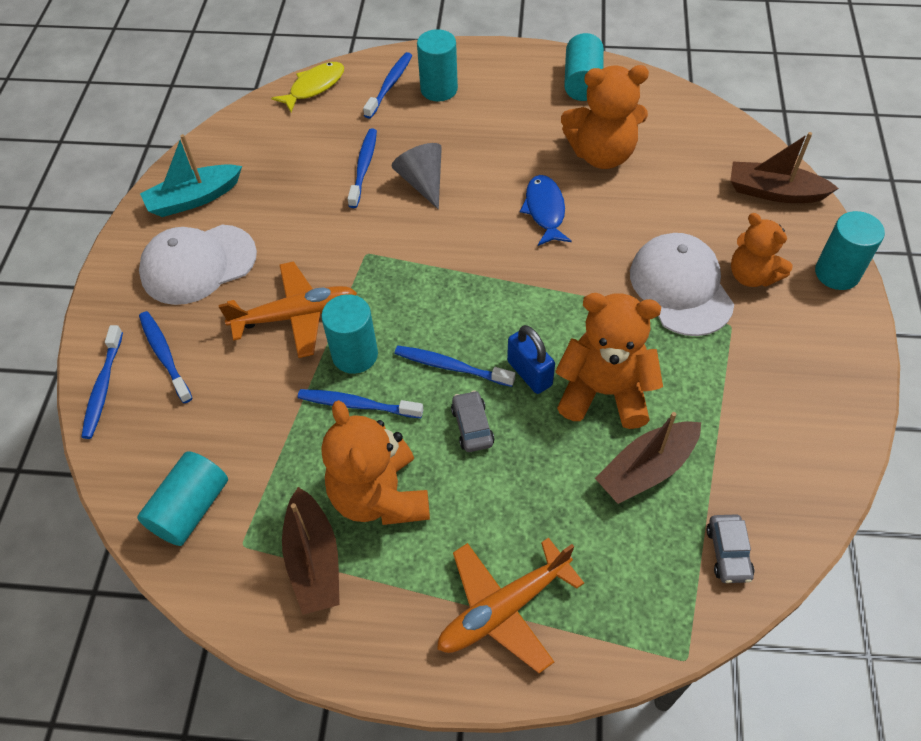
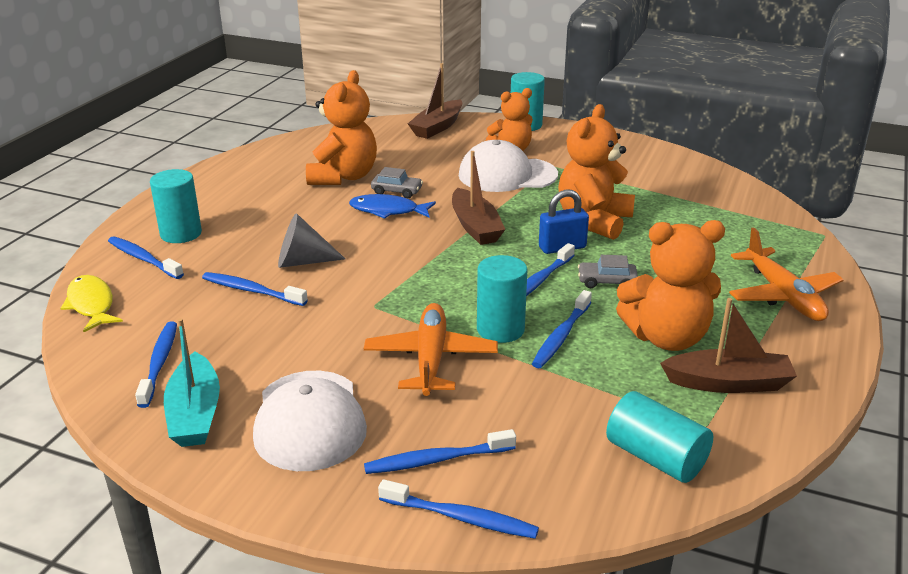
camera: 75 degrees left, 25 degrees down
(249, 155) = (159, 363): none -> blue toothbrush
(582, 82) = (248, 168): turquoise cylinder -> none
(646, 469) = (669, 219): brown boat -> brown boat (475, 227)
(728, 553) = (744, 205): grey car -> grey car (397, 191)

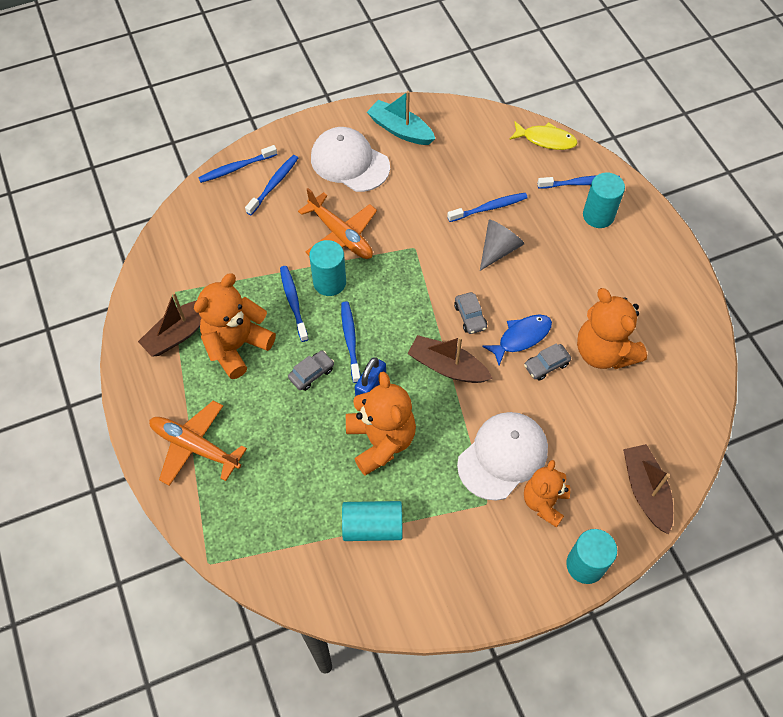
camera: 135 degrees right, 30 degrees up
(159, 363) = (456, 138): blue toothbrush -> none
(406, 240) = (470, 317): none -> grey car
(655, 457) = (182, 255): turquoise cylinder -> turquoise cylinder (372, 526)

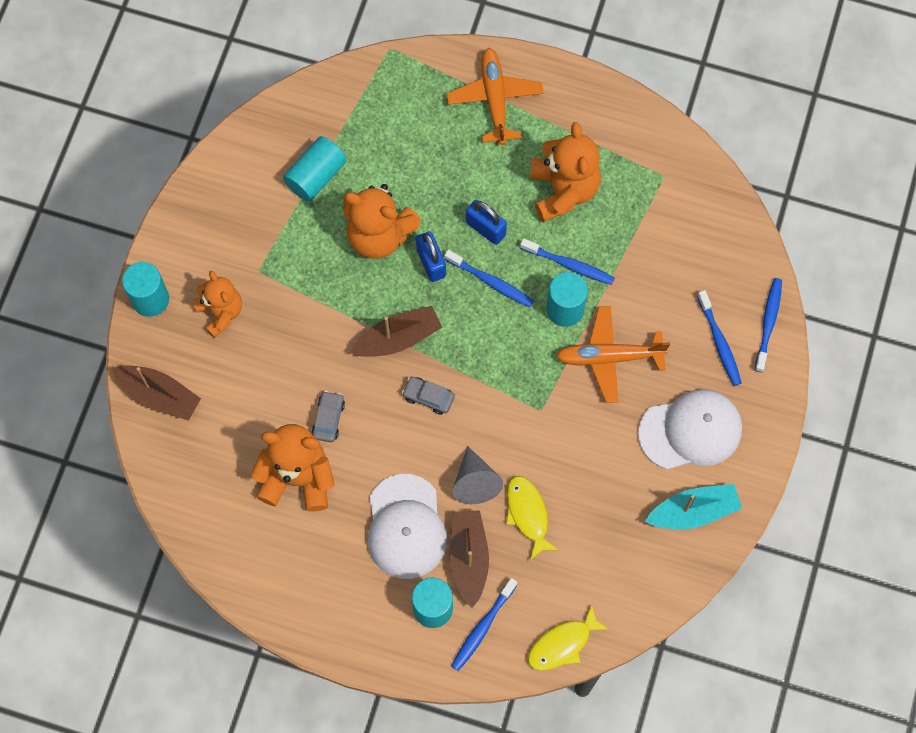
camera: 130 degrees right, 10 degrees up
(179, 333) = (615, 155): brown boat -> brown boat (469, 558)
(195, 447) = (494, 99): orange plane -> orange plane turned 75 degrees counterclockwise
(311, 373) = (485, 229): grey car -> blue padlock
(489, 208) = (528, 514): blue toothbrush -> yellow fish
(502, 456) = (284, 314): white cap -> white cap (406, 527)
(521, 337) = (371, 422): blue fish -> none

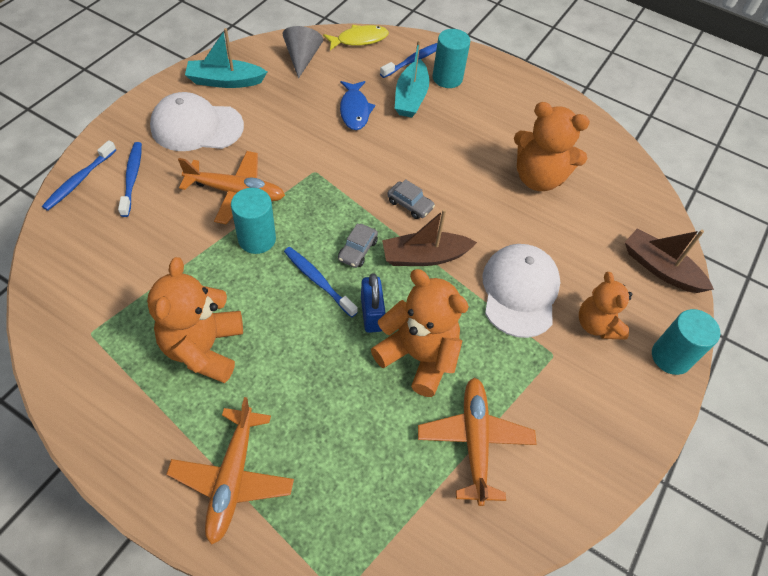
camera: 170 degrees left, 15 degrees down
(316, 176) = (474, 441): turquoise cylinder -> orange plane
(328, 419) = (504, 211): grey car -> grey car (357, 250)
(406, 527) = (454, 126): white cap -> white cap (519, 291)
(469, 558) = (411, 97): brown boat -> turquoise boat
(475, 482) = (389, 139): grey cone -> grey cone (302, 58)
(485, 229) = (303, 332): blue padlock -> none
(528, 514) = (355, 110): yellow fish -> blue fish
(569, 265) = (234, 275): blue toothbrush -> none

